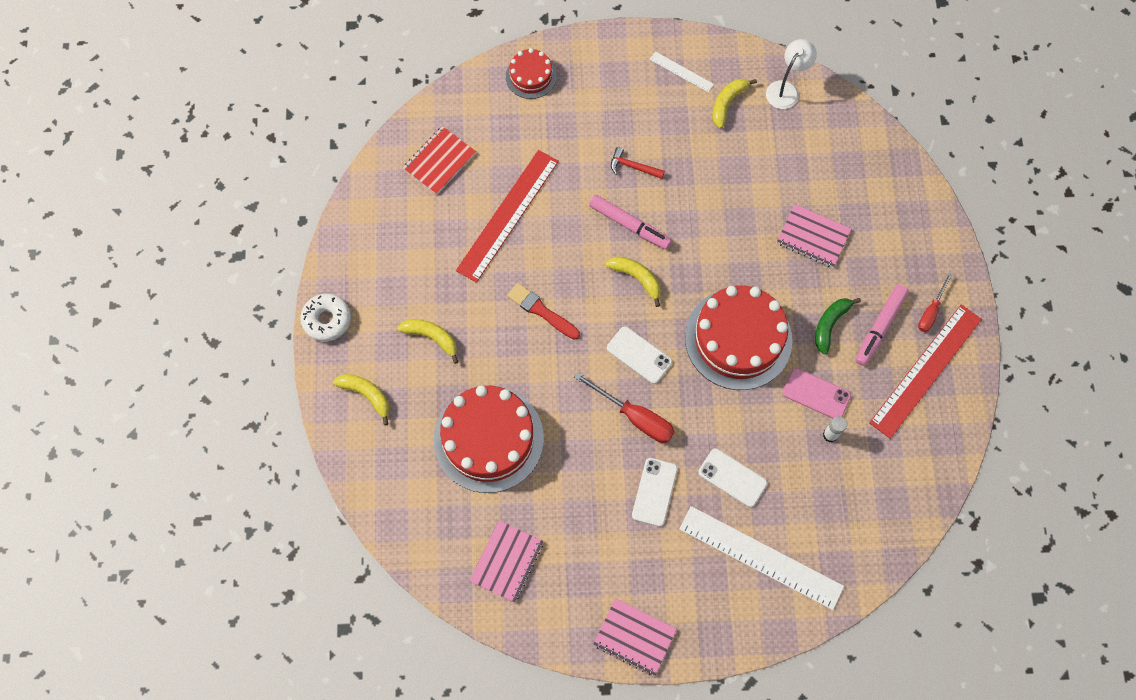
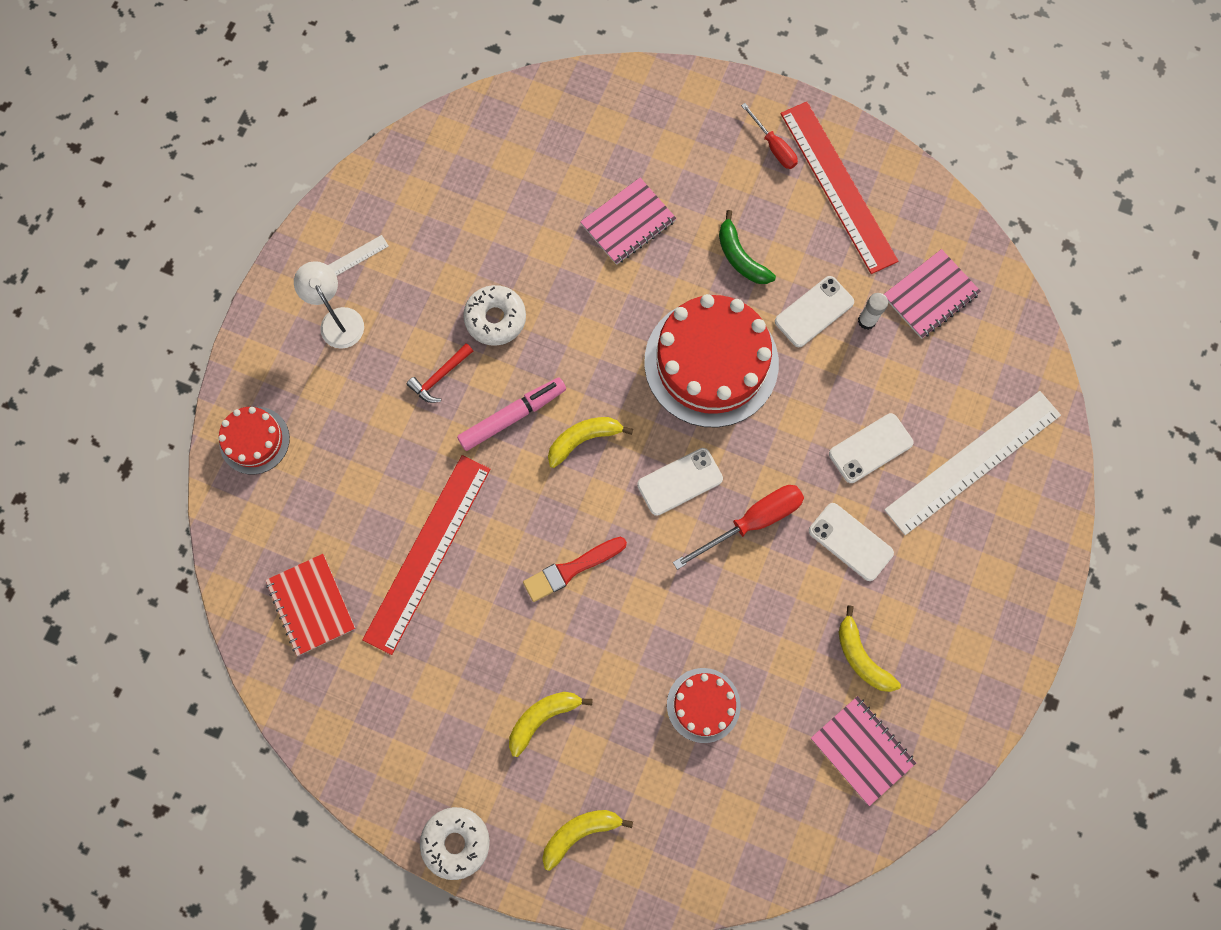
camera: 65 degrees left, 5 degrees up
(488, 439) = (703, 705): red cake -> red cake, size x0.51
(508, 215) = (427, 553): red ruler -> red ruler turned 60 degrees clockwise
(634, 637) = (1007, 642): pink notebook -> pink notebook (930, 295)
(693, 182) = (495, 318): none -> white donut
(727, 103) = (414, 232): yellow banana -> yellow banana (861, 657)
(786, 89) = (431, 160): white lamp -> white lamp (338, 319)
(816, 394) = (814, 312): pink phone -> white phone
(879, 327) = (767, 208): pink marker -> none

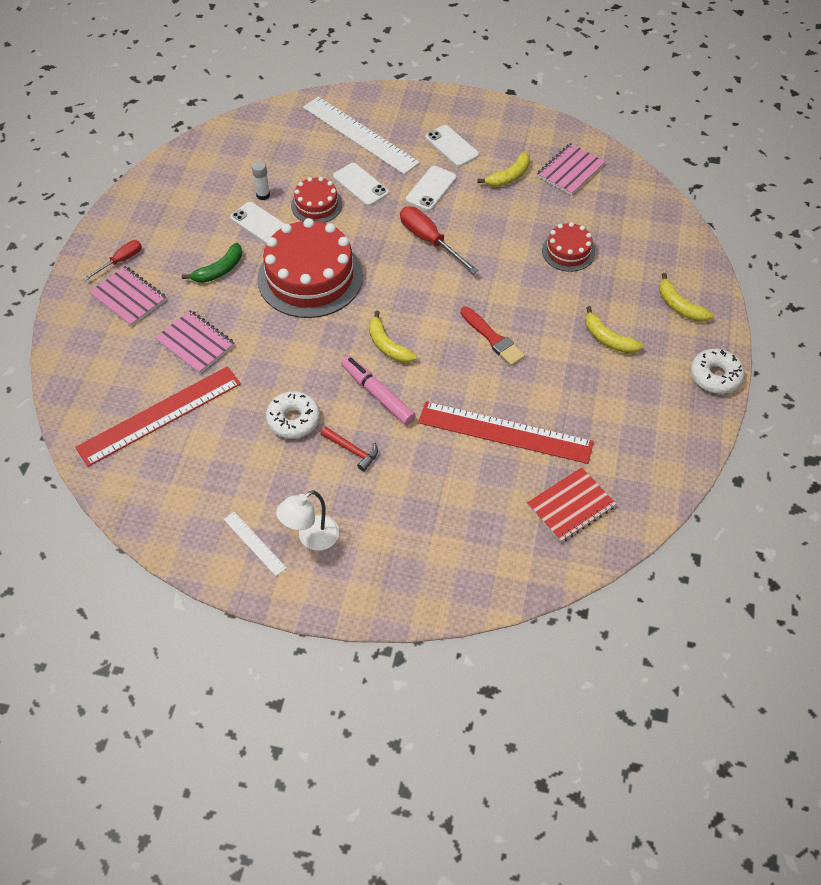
camera: 100 degrees left, 20 degrees down
(254, 440) = (438, 582): red cake -> red cake (316, 205)
(680, 482) = (409, 284): white phone -> white phone (451, 146)
(838, 186) = (153, 220): red ruler -> red ruler (159, 415)
(930, 295) = (238, 164): pink notebook -> pink notebook (128, 297)

